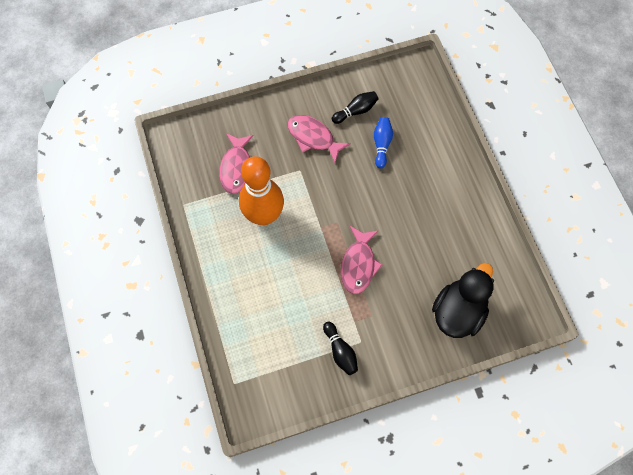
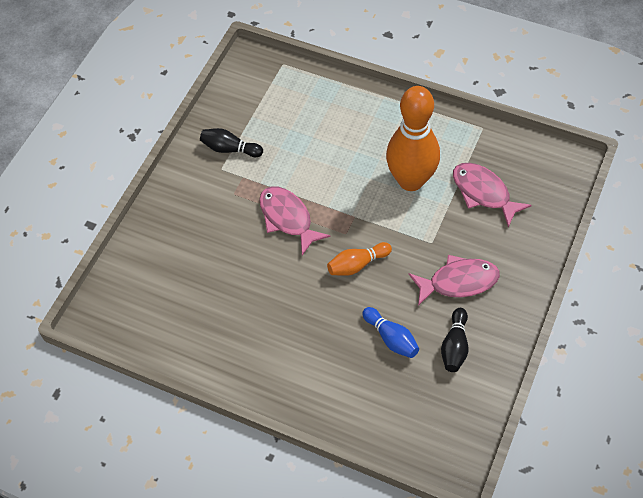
camera: 135 degrees right, 10 degrees down
(352, 198) = (357, 264): none -> orange bowling pin
(458, 311) = (165, 261): black duck -> none

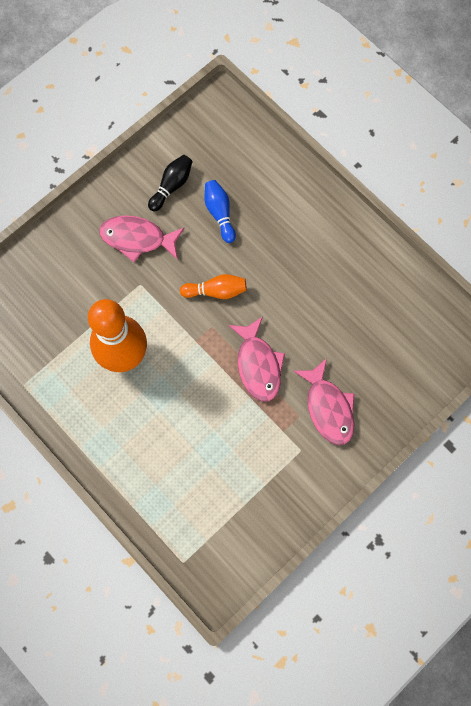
camera: 160 degrees left, 15 degrees up
(230, 149) = (283, 471): black bowling pin -> none
(483, 193) = (65, 313): pink fish -> pink fish (328, 408)

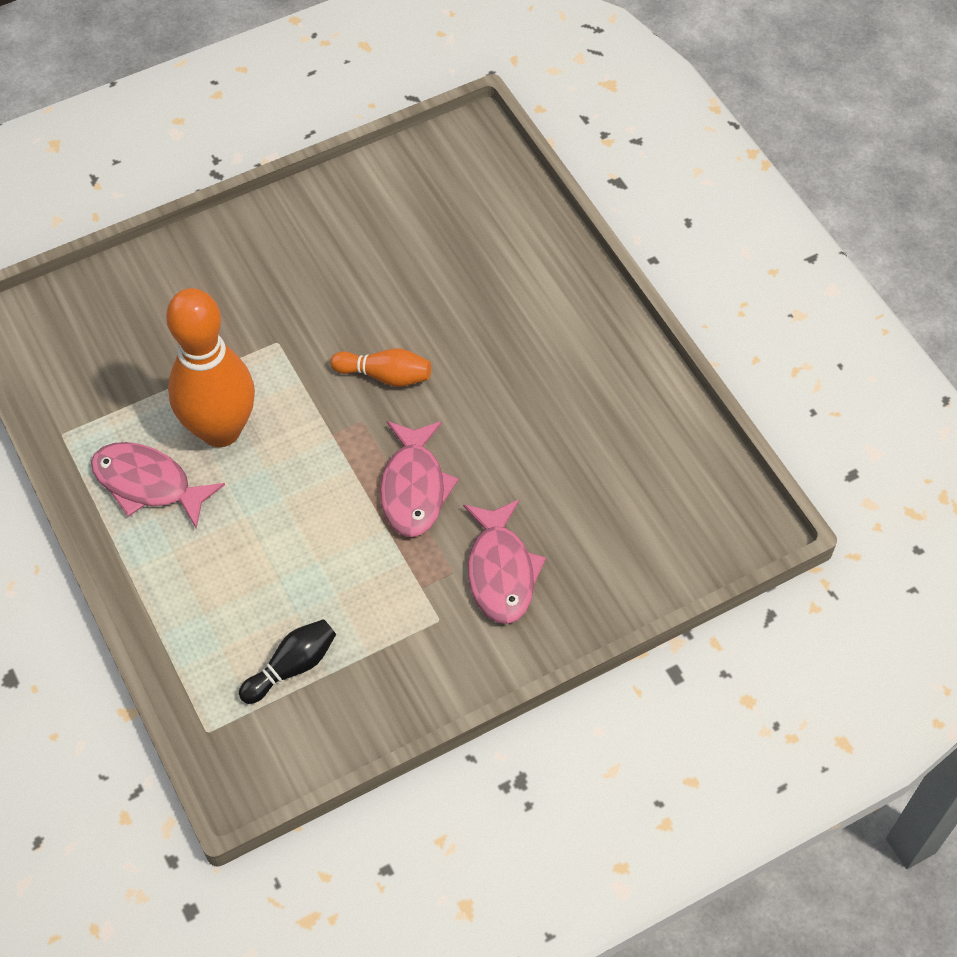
camera: 15 degrees right, 15 degrees down
(137, 238) = (295, 282): pink fish -> pink fish (148, 484)
(171, 186) = (368, 226): black bowling pin -> black bowling pin (292, 667)
(220, 214) = (425, 276): blue bowling pin -> none

